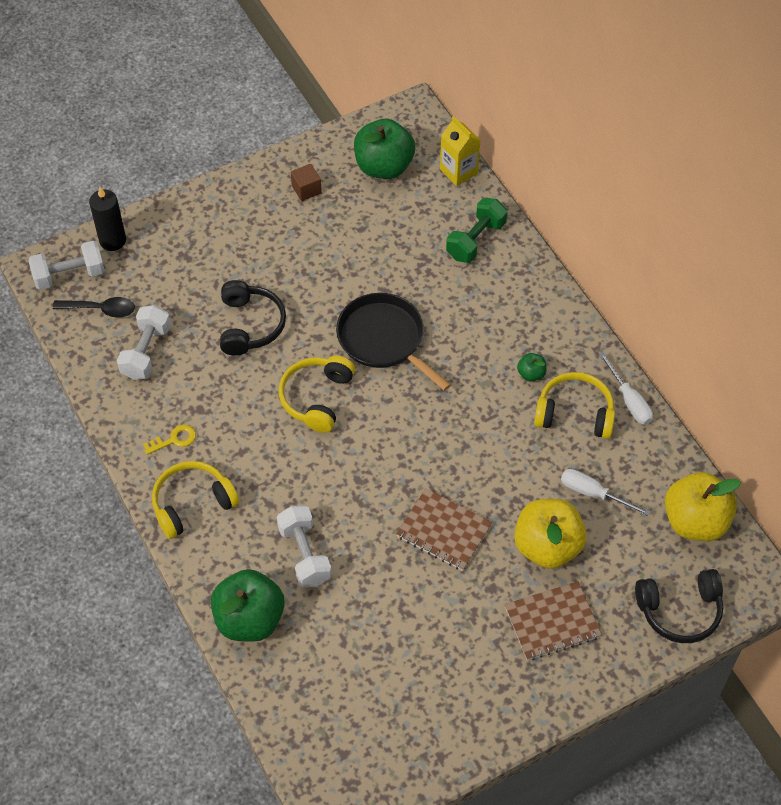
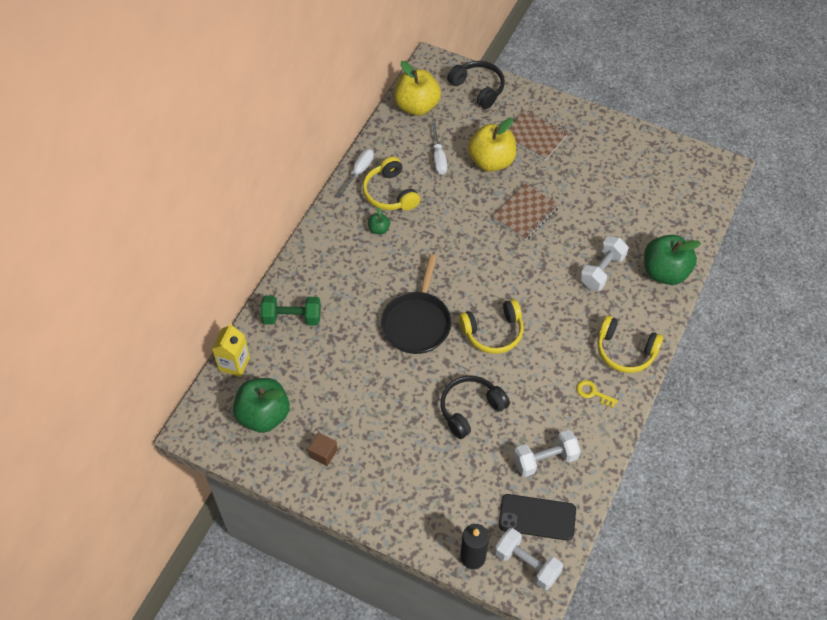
camera: 125 degrees left, 0 degrees up
(100, 309) = (537, 517): black spoon -> black phone
(444, 531) = (525, 213): brown notebook -> brown notebook turned 45 degrees clockwise

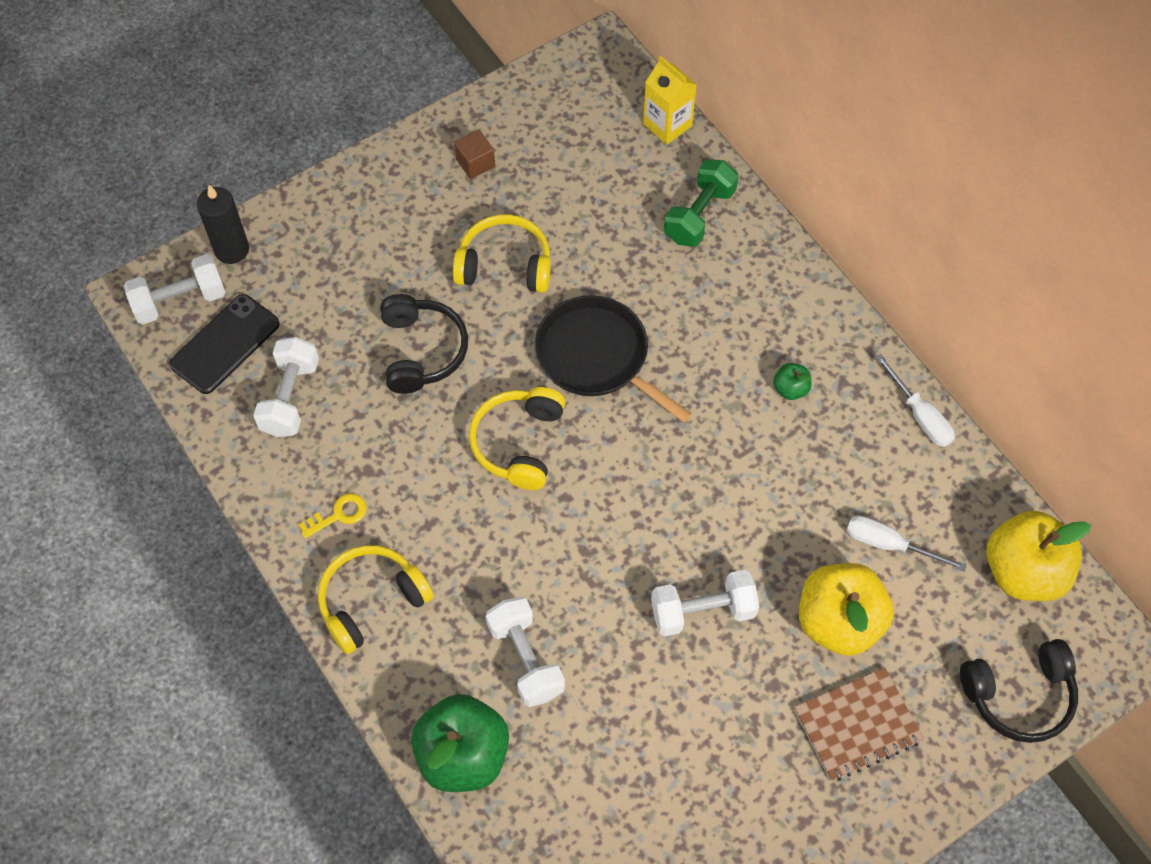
camera: 120 degrees right, 5 degrees up
(264, 415) = (571, 125): green apple -> none
(390, 193) = (852, 437): yellow headphones -> yellow headphones (505, 265)
(525, 213) = (703, 611): brown notebook -> white dumbbell

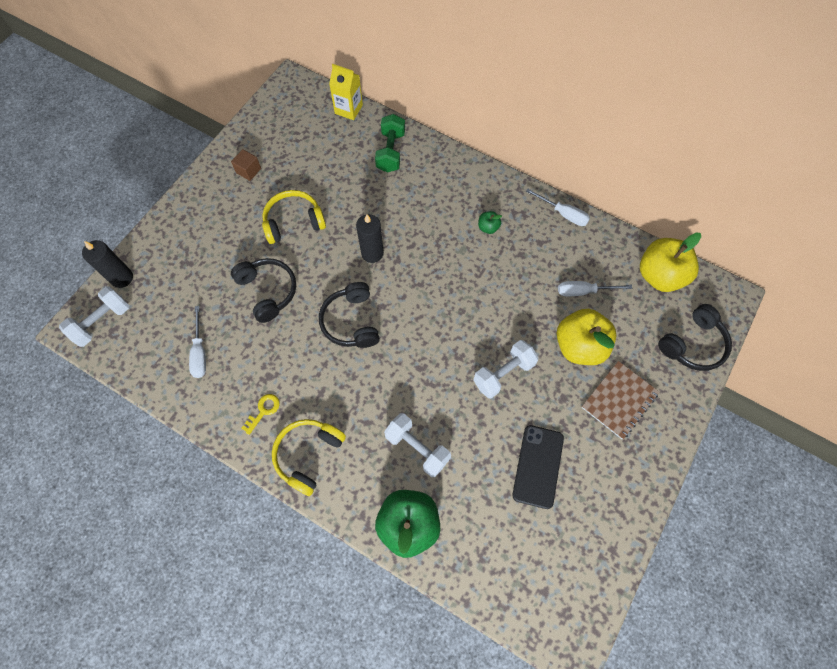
camera: 25 degrees left, 5 degrees up
(225, 344) = (143, 337): black phone -> black phone (538, 466)
(290, 397) = (200, 352): white dumbbell -> white screwdriver
(518, 443) = (351, 321): yellow headphones -> black headphones
(597, 357) = (372, 253): black pan -> black candle

